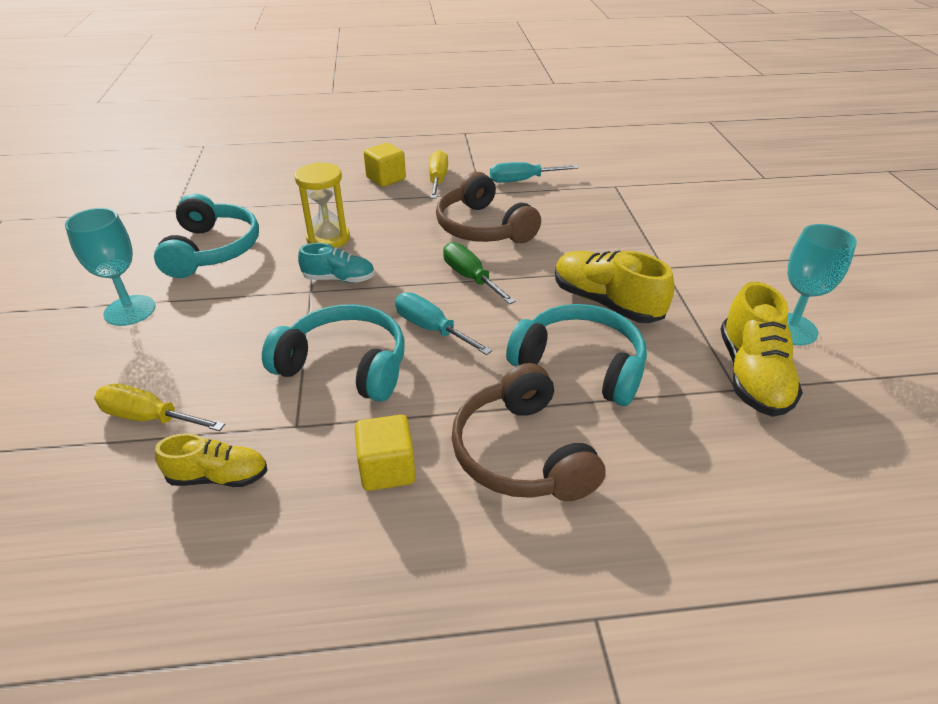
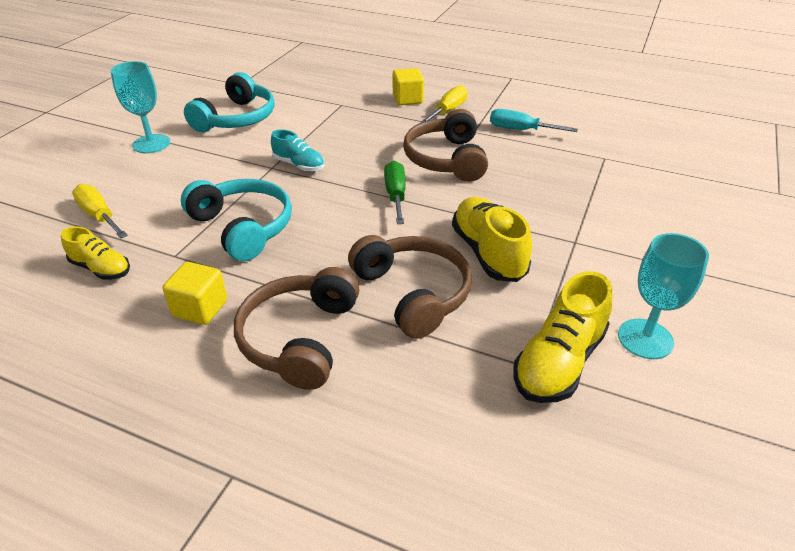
camera: 30 degrees right, 0 degrees up
(328, 238) = (320, 133): yellow hourglass -> none
(431, 329) = (327, 223): turquoise screwdriver -> none
(580, 365) = (413, 293): turquoise headphones -> brown headphones

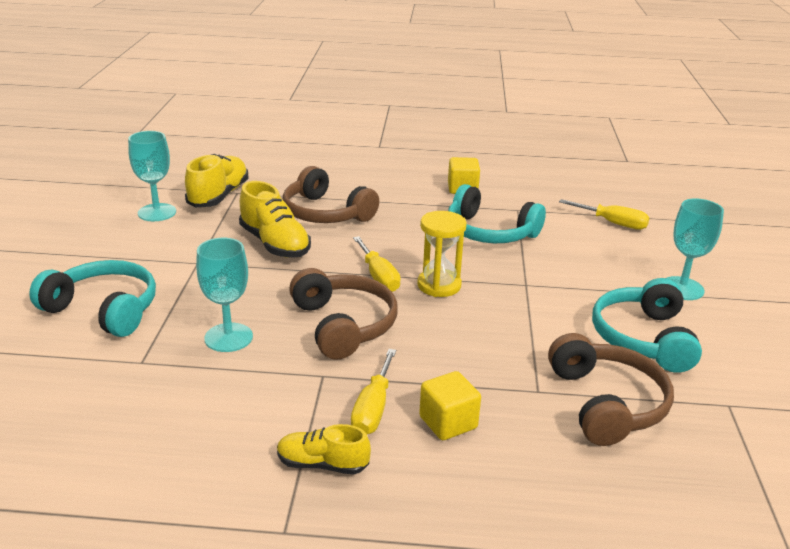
camera: 160 degrees right, 10 degrees down
(101, 268) = (555, 196): yellow shoe -> yellow shoe (322, 464)
(299, 165) = (501, 291): turquoise shoe -> none
(300, 338) = (386, 185): brown headphones -> brown headphones (606, 403)
(347, 178) = (439, 285): none -> yellow hourglass
(395, 195) = (378, 276): green screwdriver -> yellow screwdriver
(520, 130) = (256, 389): turquoise screwdriver -> none
(539, 164) = (228, 337): none -> turquoise goblet
(653, 203) = (103, 310): none -> turquoise headphones

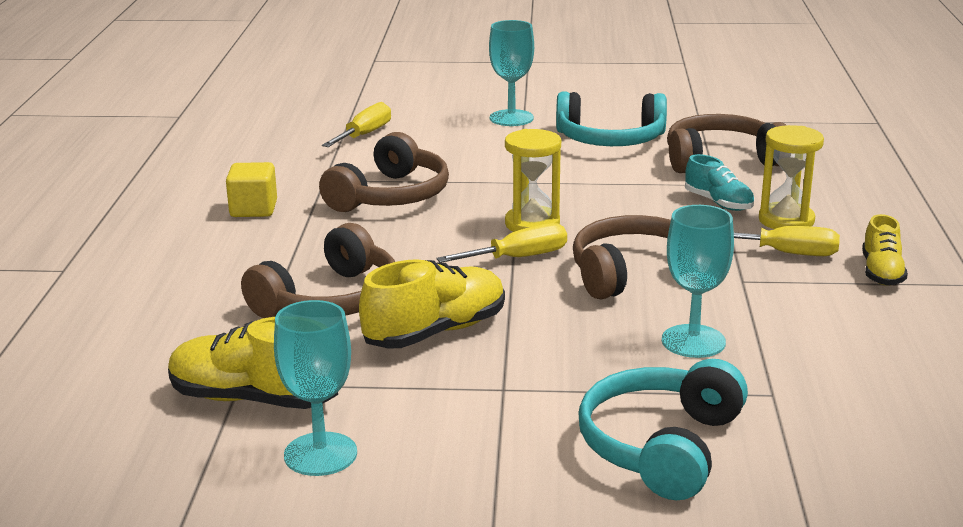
camera: 90 degrees left, 5 degrees down
(448, 422) = (786, 220): yellow cube -> yellow hourglass
(489, 232) = (390, 196): turquoise headphones -> brown headphones
(489, 385) = (718, 203): none -> turquoise shoe

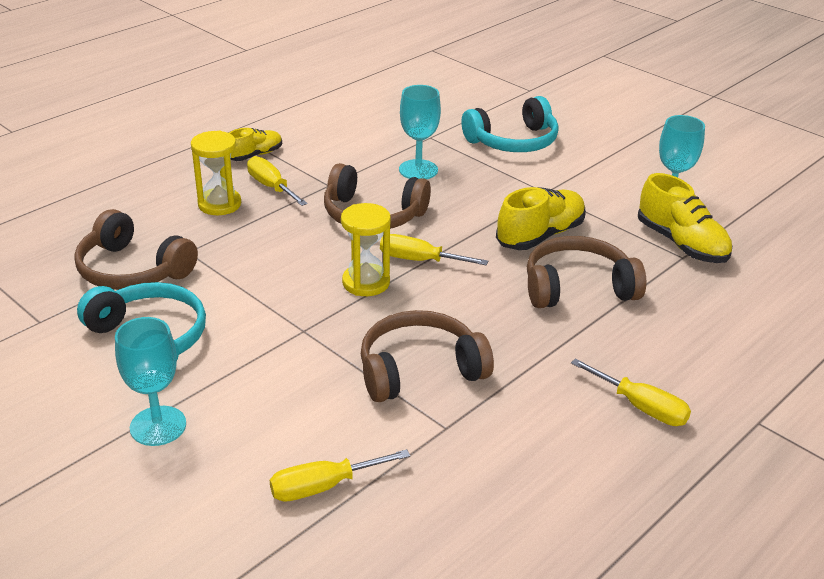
camera: 140 degrees left, 10 degrees up
(179, 241) = (641, 407): none -> yellow screwdriver
(253, 209) = (547, 417): yellow cube -> none
(435, 332) = (540, 235): yellow shoe -> yellow shoe turned 135 degrees clockwise
(718, 203) = (223, 236): turquoise shoe -> none

